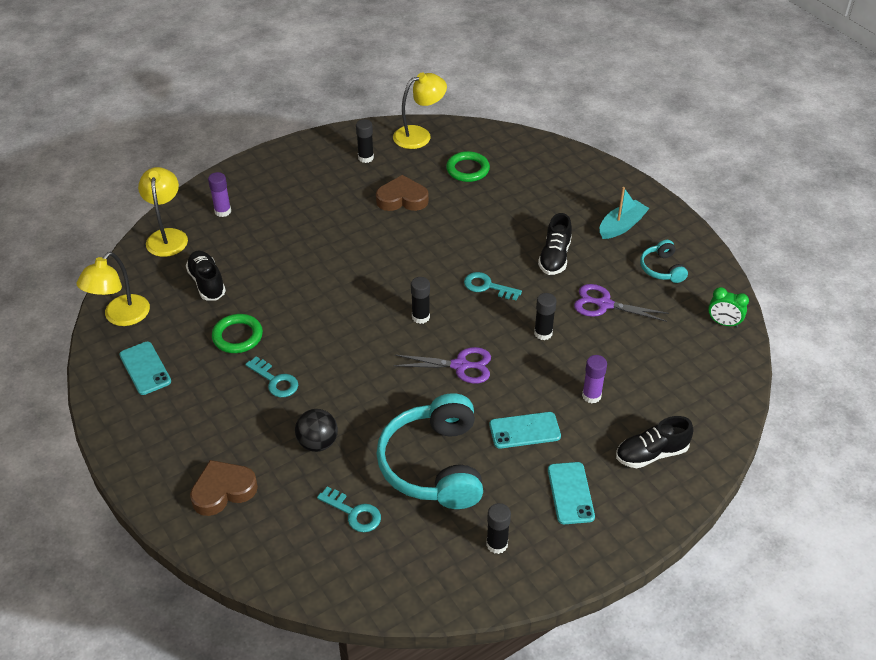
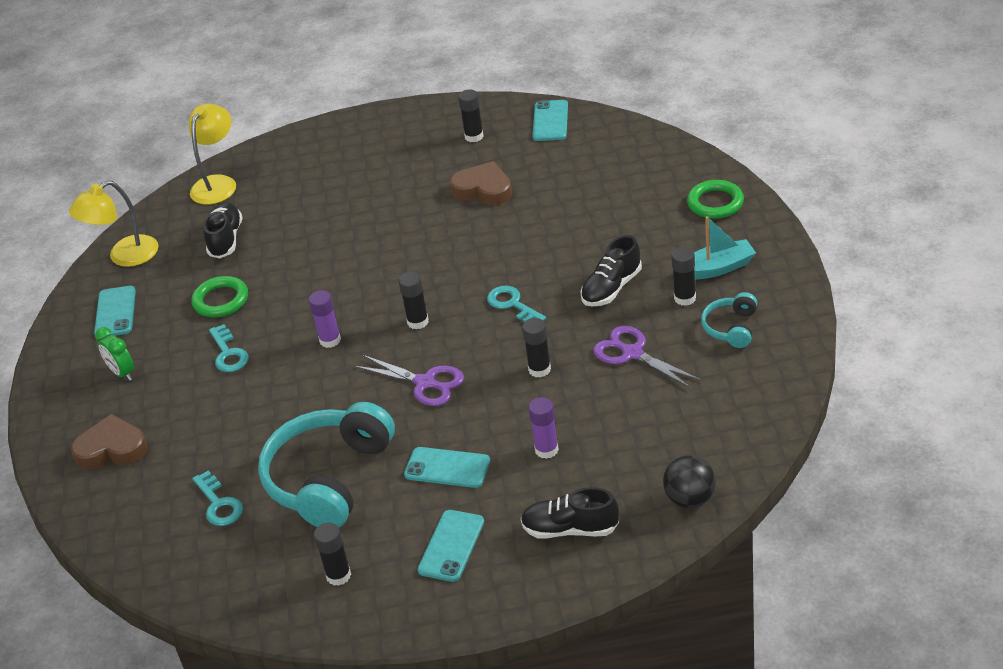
camera: 30 degrees right, 5 degrees down
(223, 211) = (288, 168): purple glue stick -> purple glue stick (330, 340)
(318, 443) = (229, 426): black ball -> black ball (690, 499)
(419, 135) = (550, 121): yellow lamp -> turquoise phone
(467, 169) = (579, 170): green ring -> green ring (715, 203)
(614, 253) = (685, 298): none -> black glue stick
(723, 323) = (762, 406): green clock -> green clock (122, 373)

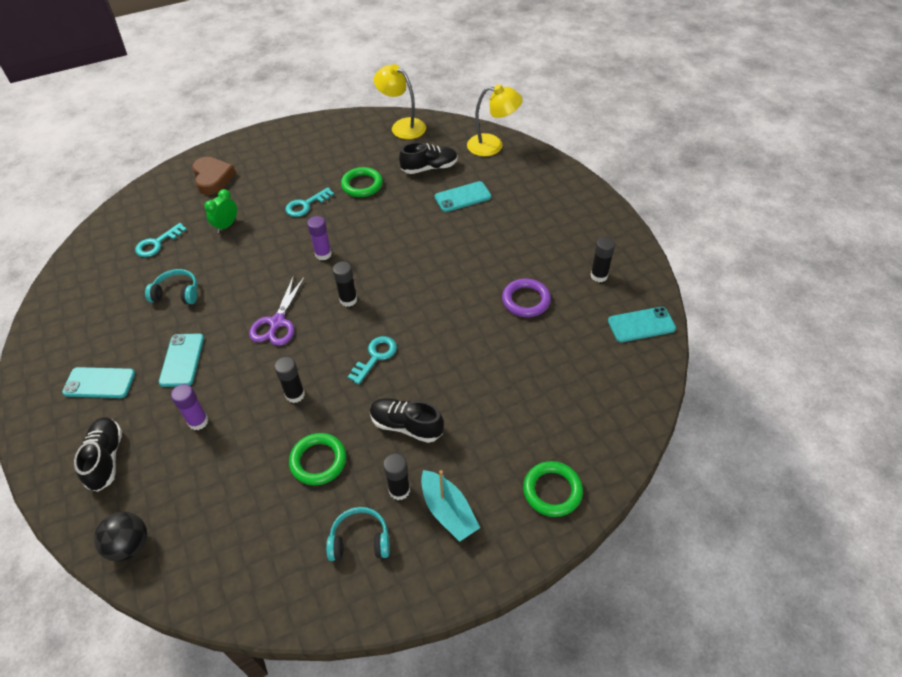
camera: 70 degrees right, 10 degrees up
(115, 312) = (344, 140): turquoise phone -> turquoise phone (462, 197)
(122, 373) = (284, 161): green clock -> green clock (226, 225)
(329, 478) = (177, 293): turquoise headphones -> turquoise headphones, size x0.48
(338, 575) = (81, 324): black glue stick -> none
(483, 189) = (526, 300): brown heart -> purple ring
(632, 353) = (318, 461): purple scissors -> green ring

